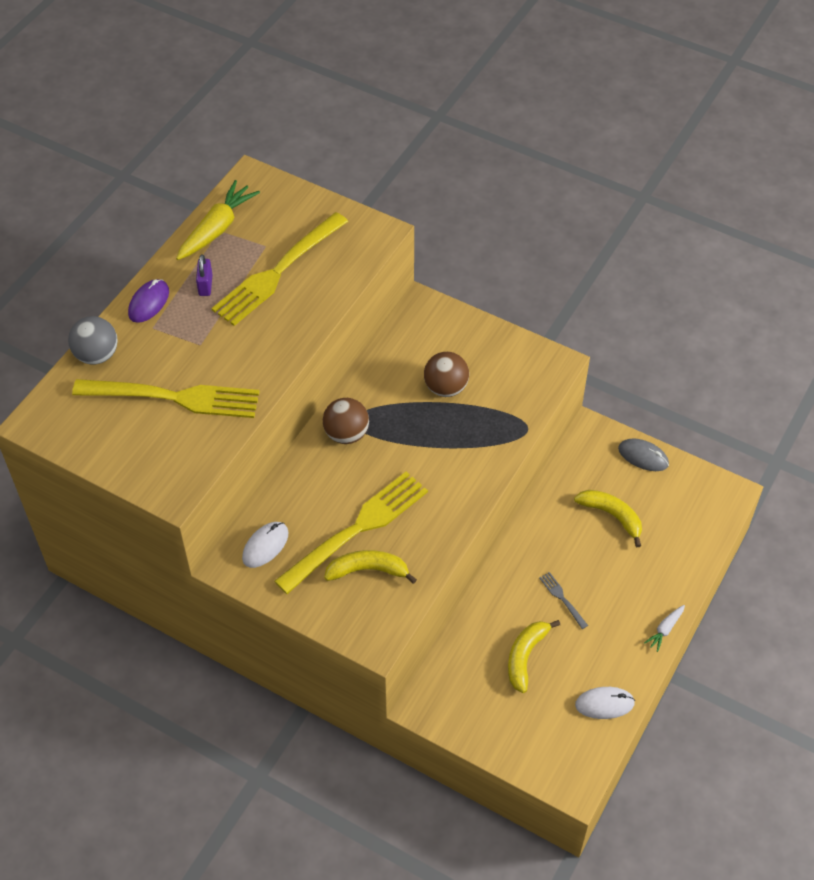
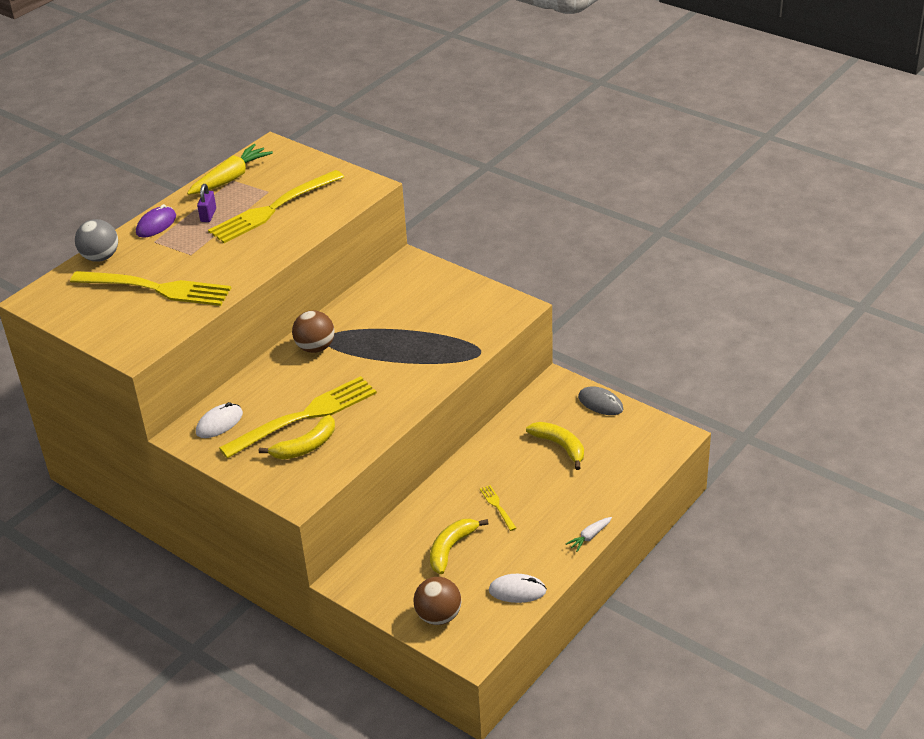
camera: 10 degrees right, 15 degrees down
(368, 570) = (306, 446): yellow banana -> yellow banana turned 135 degrees clockwise
(446, 388) = (414, 319): brown ball -> brown ball (438, 616)
(562, 598) = (497, 506): grey fork -> yellow fork

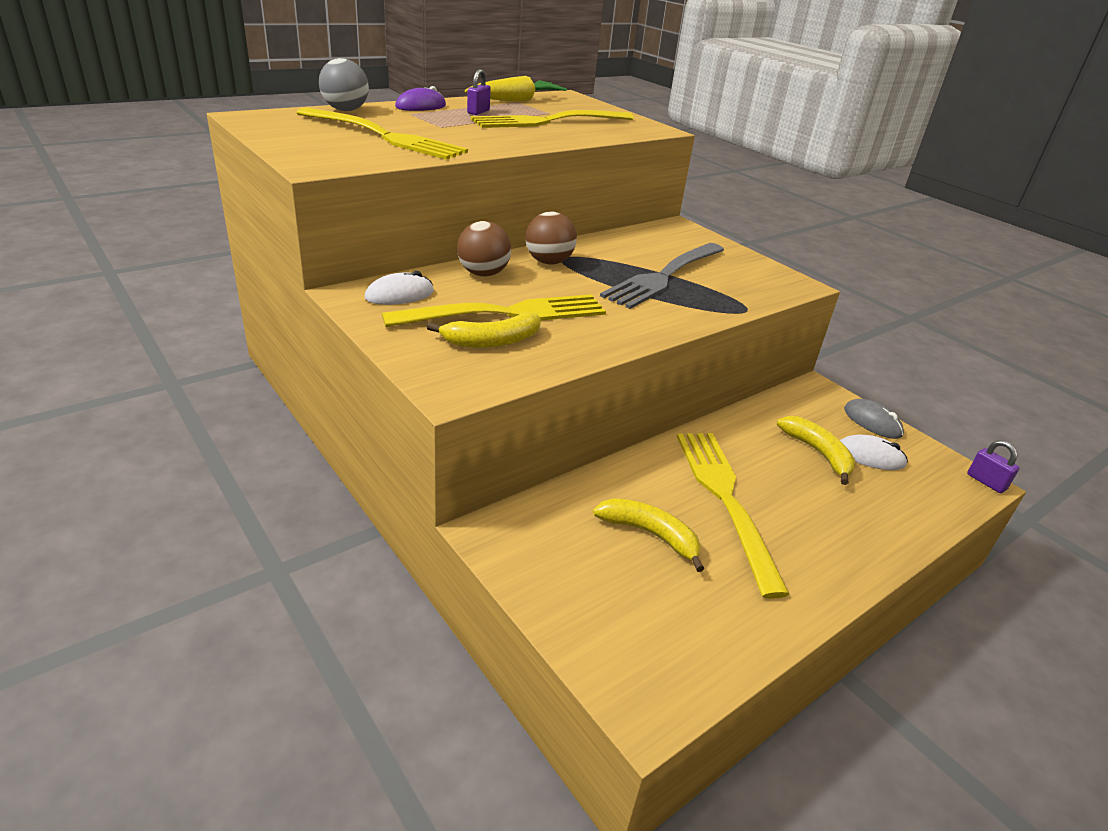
camera: 10 degrees right, 5 degrees down
(411, 334) = (664, 276): none -> grey fork
(438, 616) = (607, 628): brown ball -> brown ball (483, 274)
(451, 548) = (650, 534): yellow banana -> yellow banana turned 75 degrees clockwise
(497, 506) = (725, 499): yellow fork -> yellow fork, size x2.50
(517, 591) = (738, 625): white mouse -> white mouse (870, 456)
(589, 537) = (857, 577): white carrot -> none
(682, 434) = (986, 482): none -> purple padlock

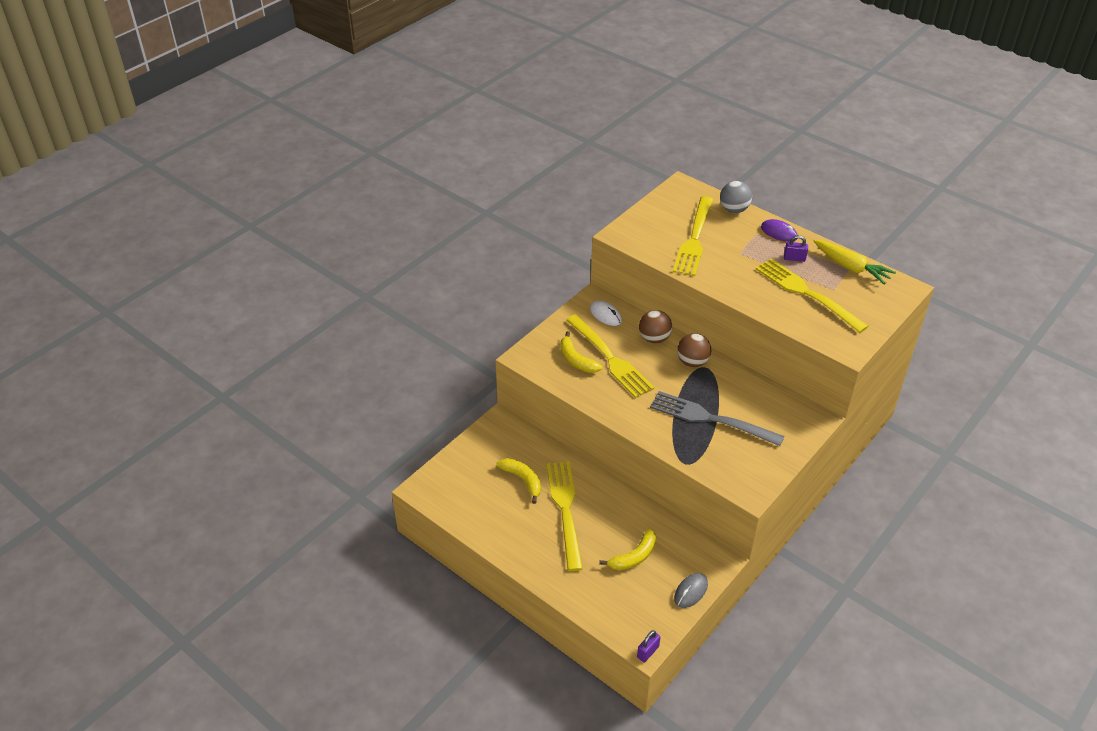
camera: 80 degrees right, 10 degrees up
(650, 534) = (523, 480): yellow banana -> yellow banana turned 60 degrees counterclockwise
(725, 499) = (565, 510): yellow fork -> yellow fork turned 75 degrees counterclockwise
(870, 456) = (645, 586): white mouse -> none

